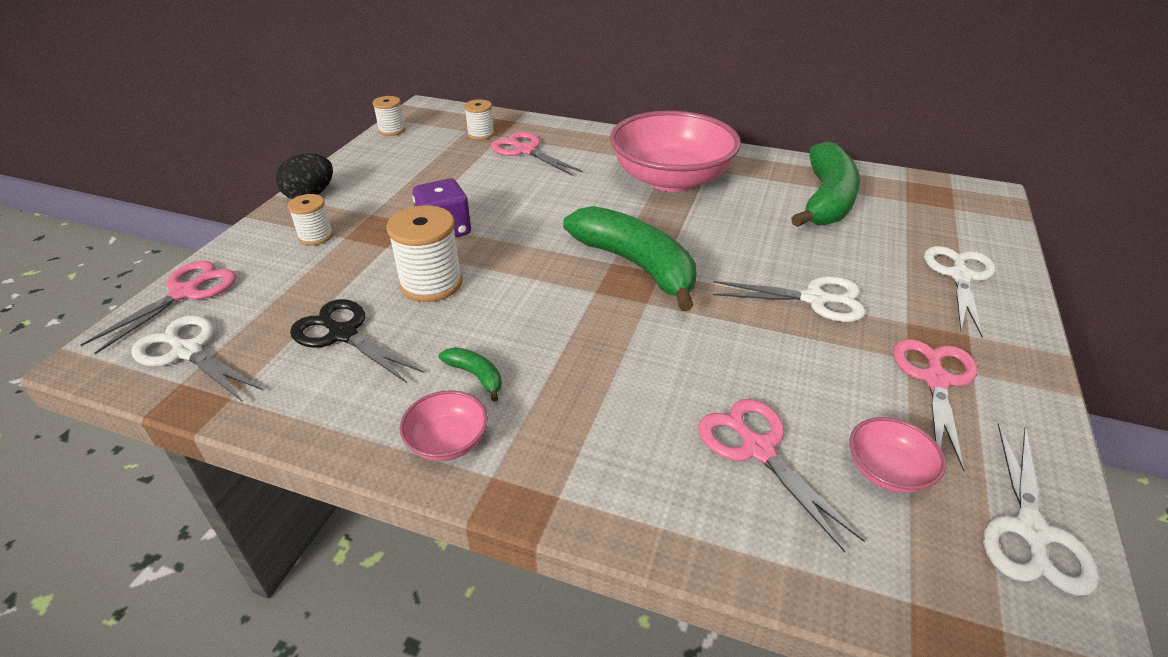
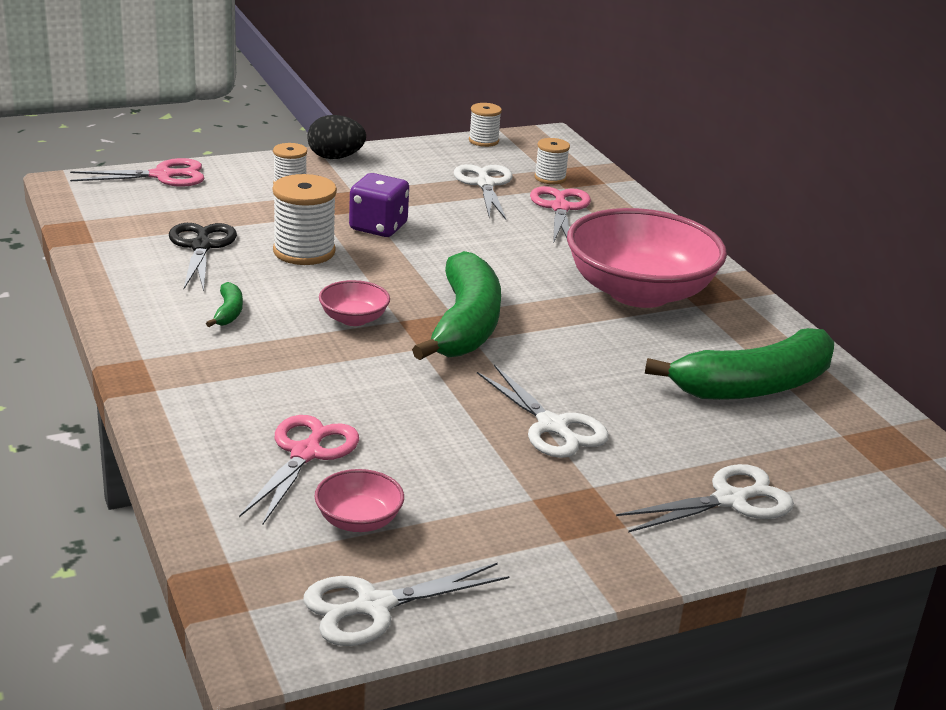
camera: 45 degrees right, 10 degrees down
(188, 351) = (112, 207): white scissors -> white scissors (485, 184)
(448, 442) = (152, 329): pink bowl -> pink bowl (354, 319)
(935, 380) = (519, 520): pink scissors -> none

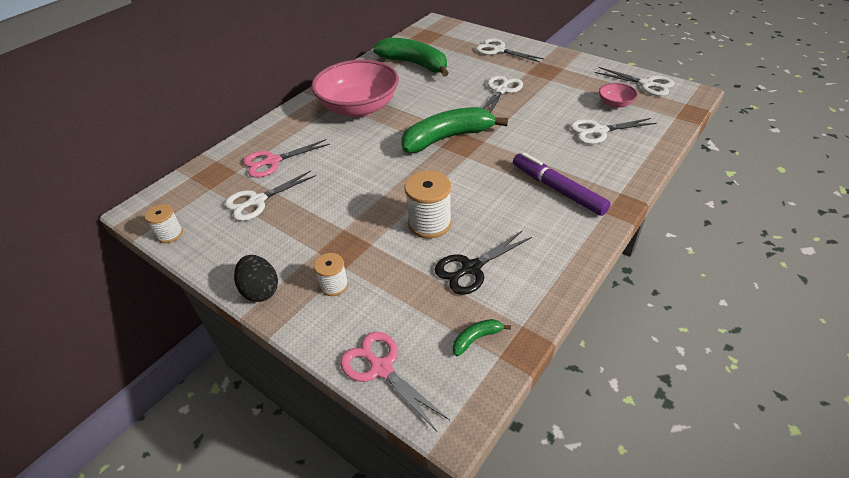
camera: 115 degrees left, 15 degrees up
(228, 312) = (529, 211): green banana -> green banana (476, 338)
(234, 349) = (557, 189): none -> purple marker
(306, 453) = (598, 131): pink scissors -> white scissors
(354, 319) = (483, 169): pink bowl -> none
(378, 227) = (366, 212): purple dice -> none
(550, 178) = (225, 181): white spool -> none

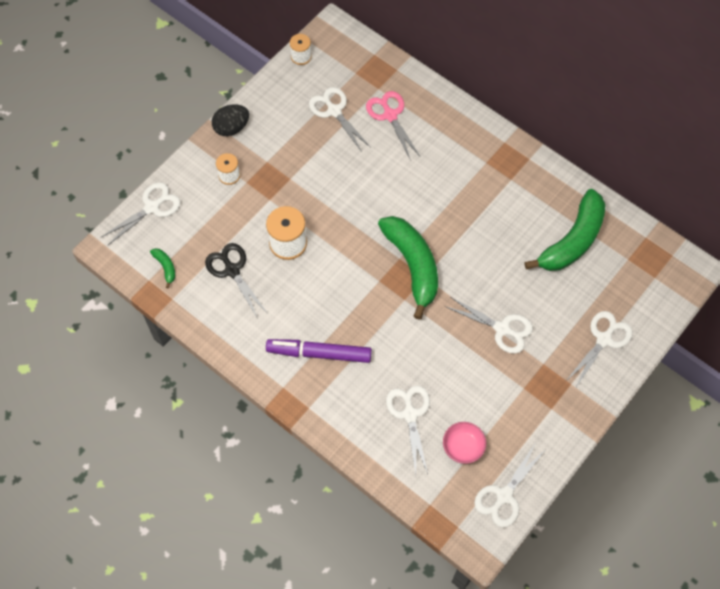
camera: 90 degrees right, 20 degrees up
(359, 108) = (478, 183): pink bowl -> none
(381, 368) = (152, 207): pink scissors -> white scissors
(557, 189) = (319, 353): purple marker -> purple marker turned 135 degrees counterclockwise

